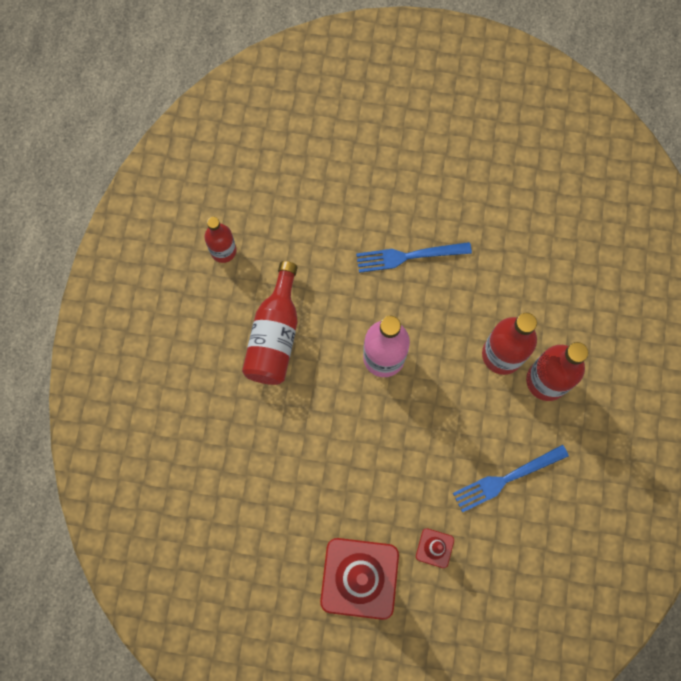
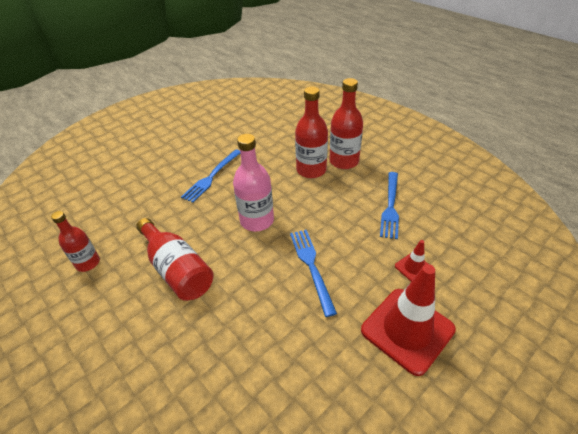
camera: 50 degrees left, 30 degrees down
(367, 451) = (311, 266): none -> blue fork

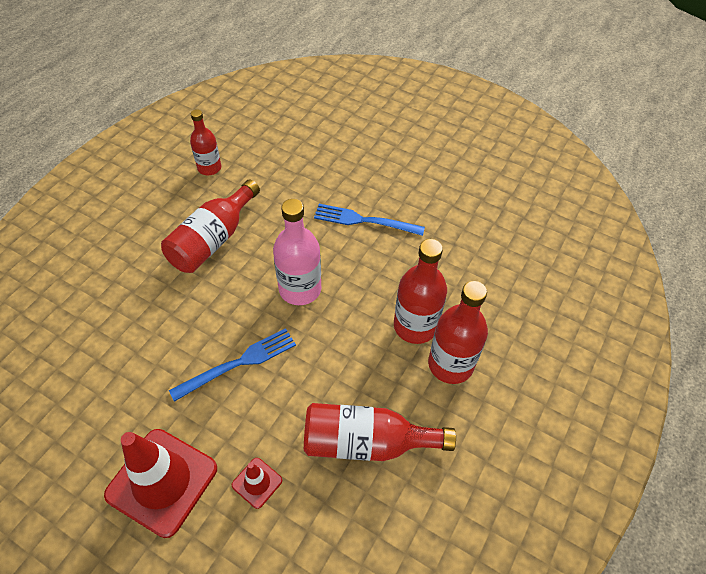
camera: 70 degrees right, 10 degrees up
(390, 207) = (366, 442): blue fork -> red bottle

